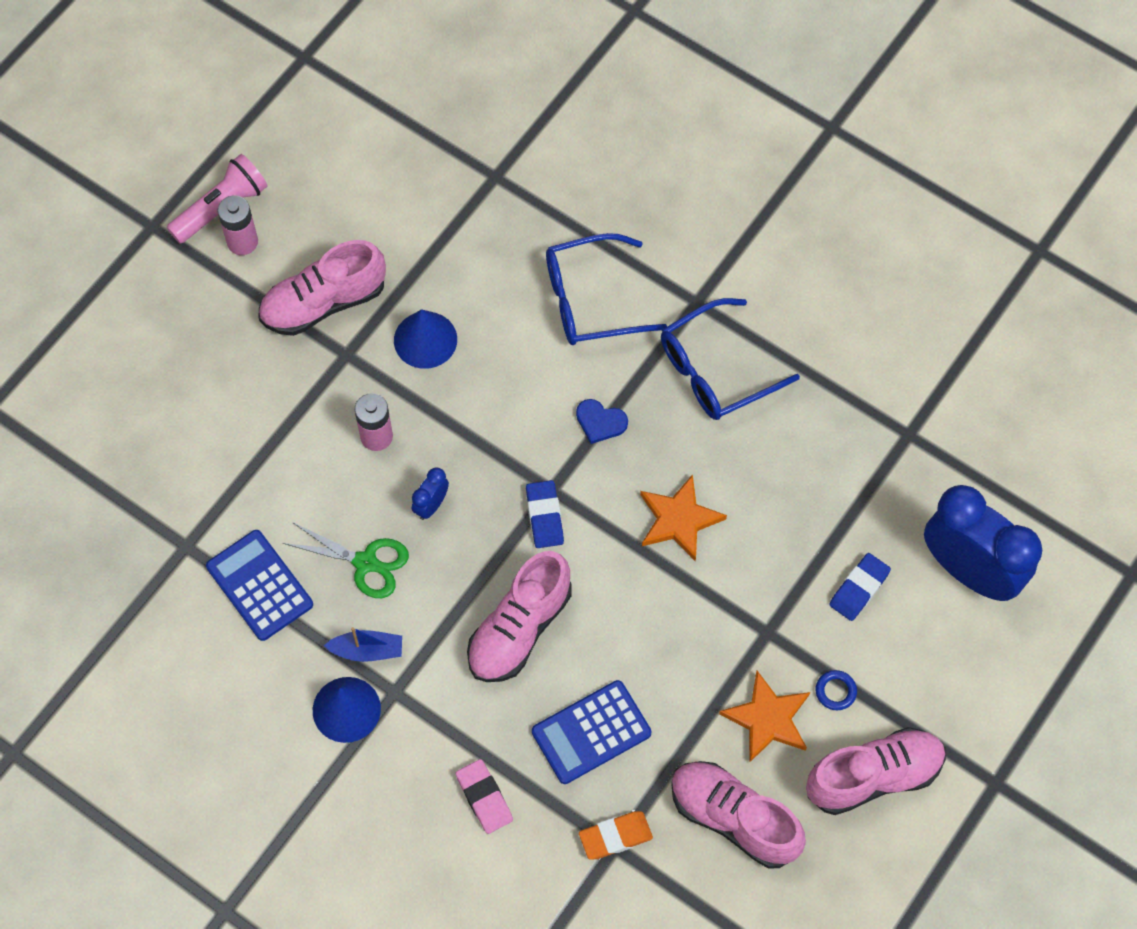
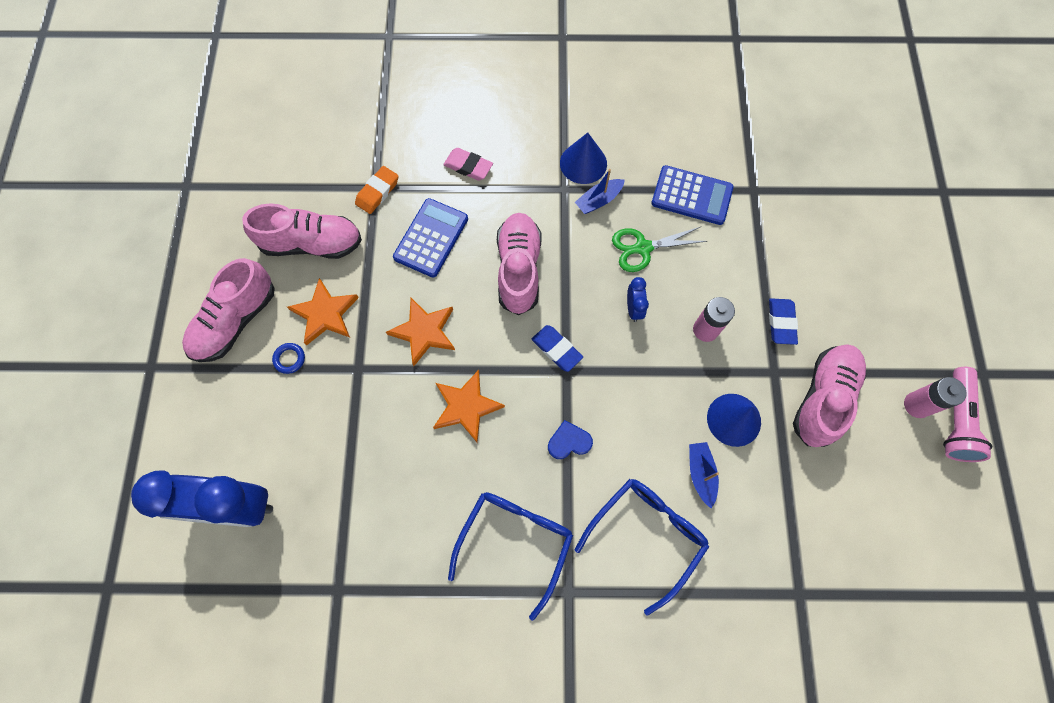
camera: 145 degrees right, 5 degrees up
(498, 316) = (700, 474): none -> blue boat
(671, 626) = (424, 332): none -> orange star
(859, 589) = (311, 440): blue eraser -> blue eraser (781, 322)

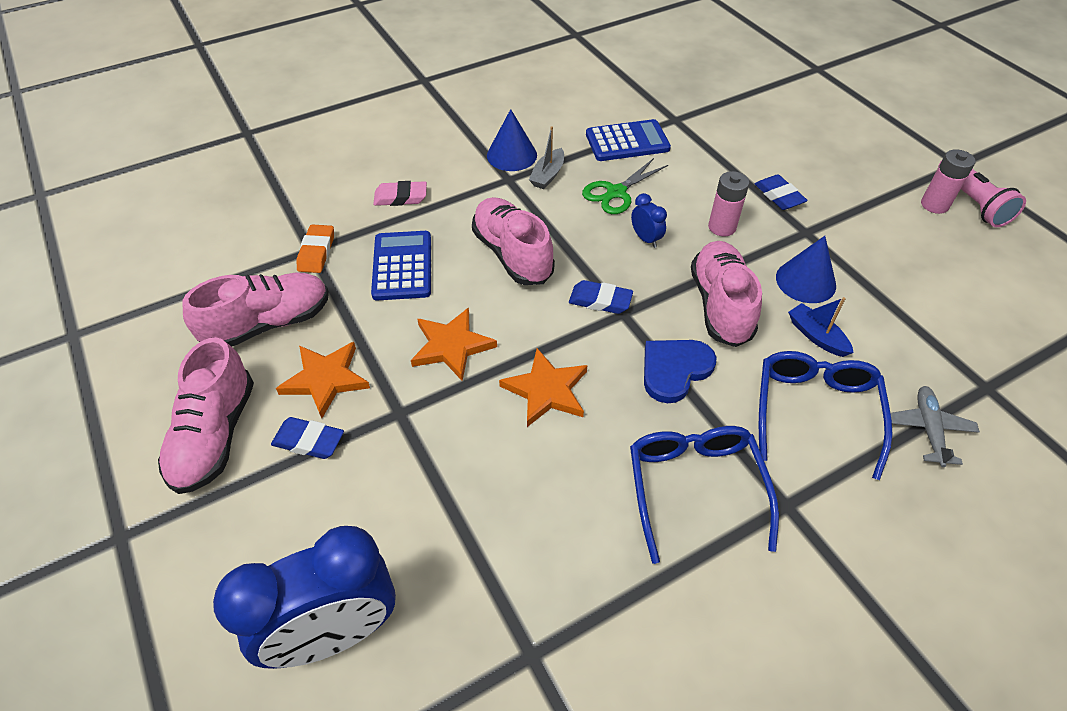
camera: 30 degrees left, 20 degrees down
(289, 359) = (309, 441): blue ring -> blue eraser
(569, 441) = (674, 370): blue heart -> blue heart, size x1.55
(599, 200) = (548, 175): blue boat -> grey boat
(721, 599) = (928, 429): none -> grey plane
(823, 398) = (861, 233): pink shoe -> pink shoe (720, 305)

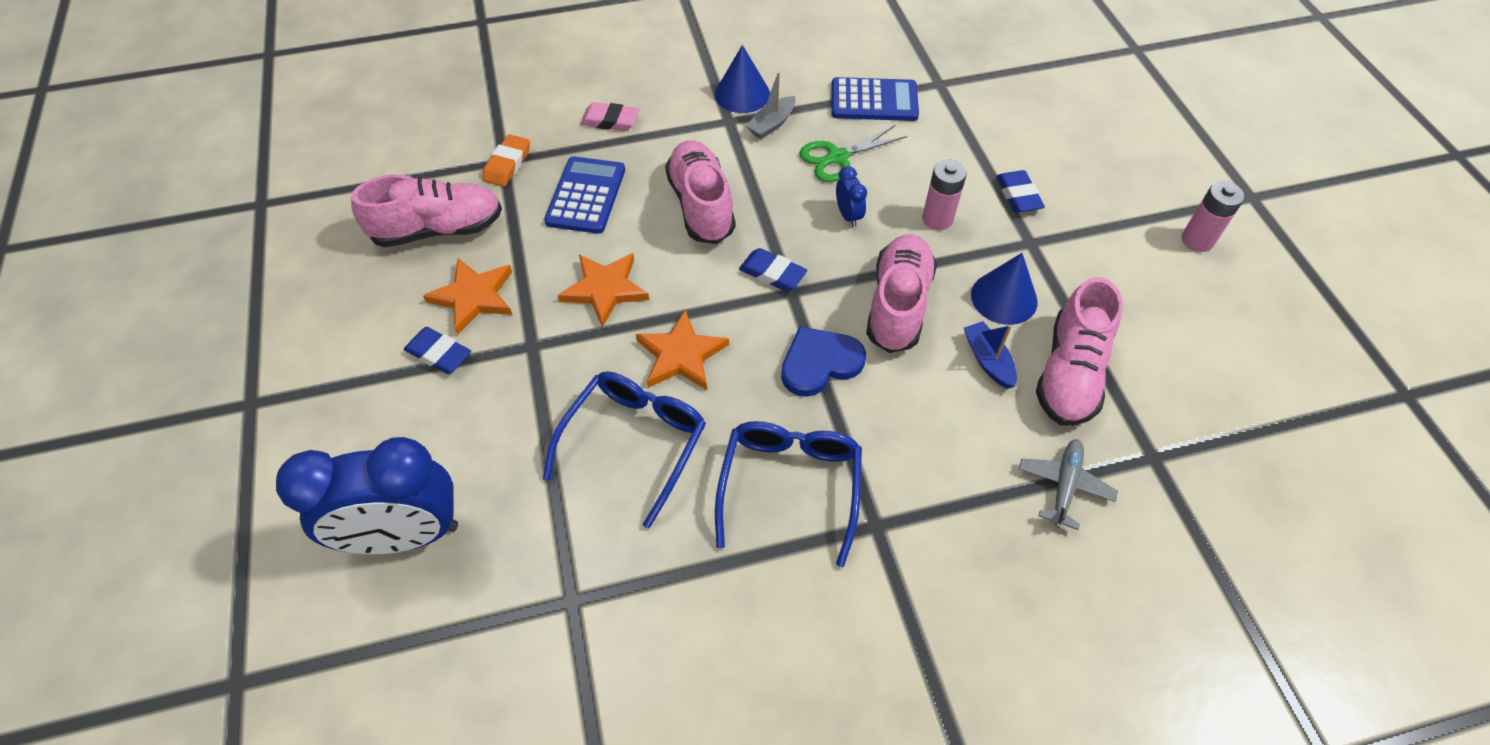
camera: 15 degrees right, 5 degrees up
(215, 435) = (357, 328): pink shoe -> pink shoe (1069, 373)
(815, 412) = (949, 440): blue glasses -> blue glasses (634, 443)
(972, 202) = (1245, 246): pink flashlight -> none

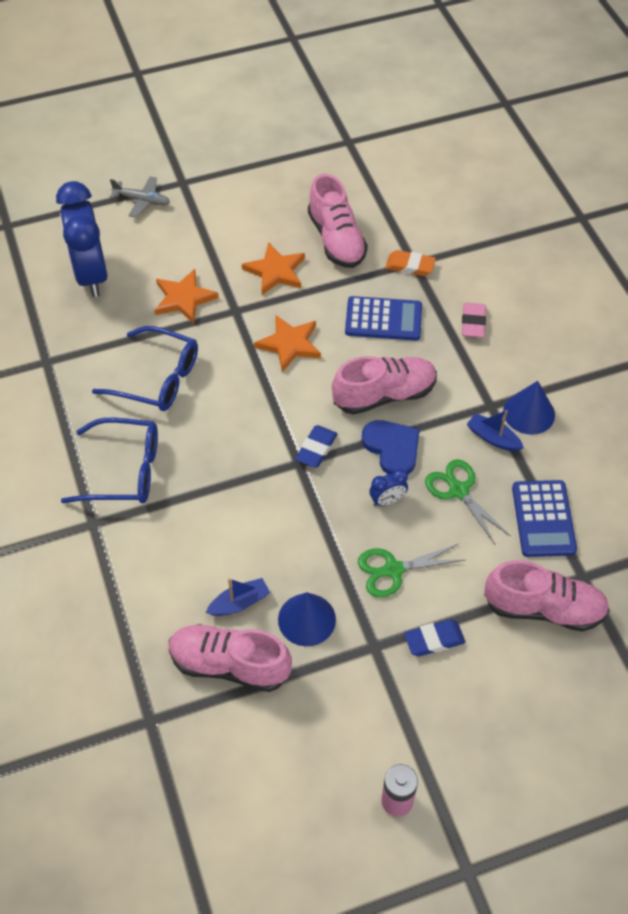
camera: 85 degrees right, 0 degrees up
(439, 354) = (225, 263): blue eraser -> none
(681, 355) = (232, 397): orange star -> orange star (184, 298)
(772, 124) = (493, 438): grey boat -> blue boat
(820, 363) = (230, 485): blue heart -> blue heart (392, 448)
(898, 305) = (291, 538): pink shoe -> pink shoe (543, 608)
(937, 219) = (393, 570): pink battery -> green scissors
(1064, 485) = (124, 650): grey plane -> grey plane (142, 201)

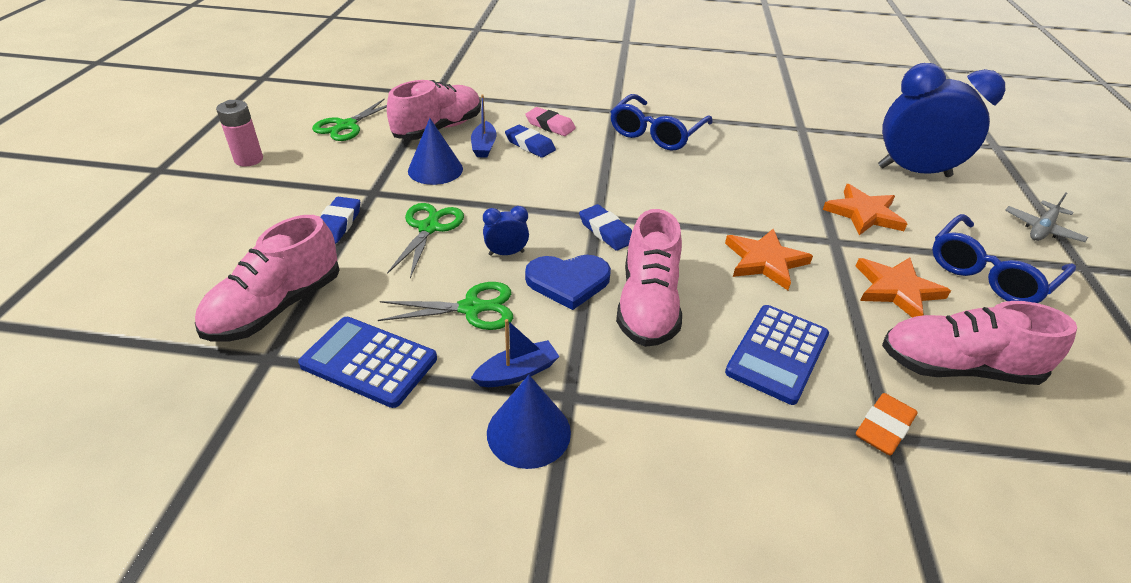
camera: 115 degrees right, 15 degrees down
(157, 378) = (754, 171): blue glasses -> blue glasses (990, 272)
(213, 565) = (530, 145): none -> blue eraser
(277, 760) = (346, 126): none -> green scissors
(387, 500) = (506, 253): blue clock -> blue clock turned 75 degrees clockwise
(473, 323) = (733, 451): pink eraser -> pink eraser (550, 125)

